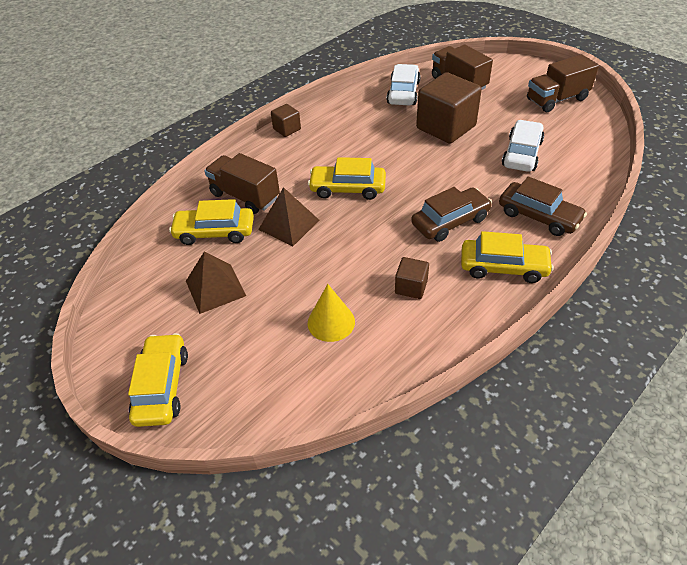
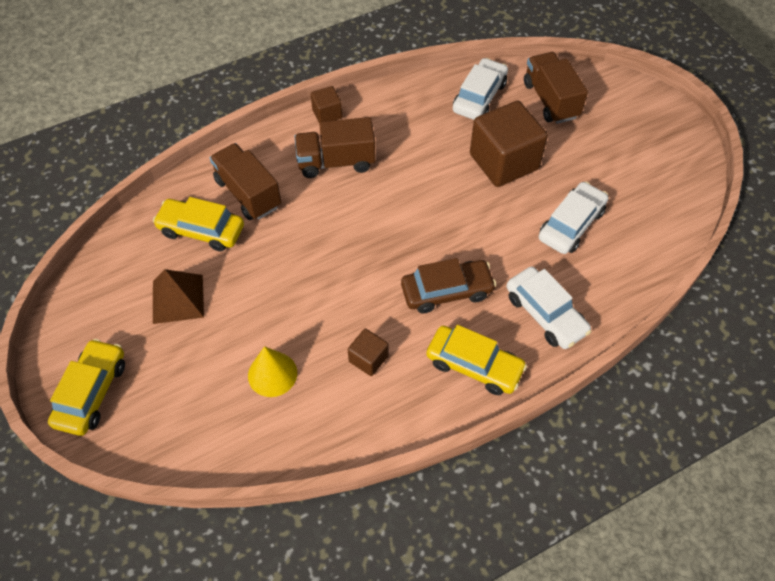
camera: 15 degrees right, 10 degrees up
(289, 224) = (278, 244): brown pyramid -> none
(347, 188) = (358, 215): yellow car -> none
(538, 216) = (545, 314): brown car -> white car
(556, 99) = (654, 158): brown truck -> brown truck (336, 162)

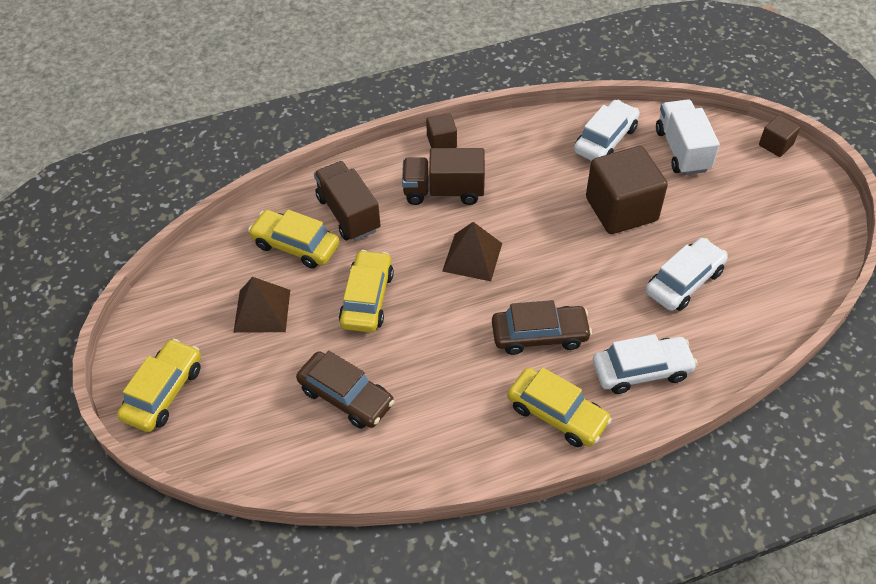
camera: 10 degrees right, 5 degrees down
(272, 374) = (346, 396): yellow cone -> brown car
(278, 275) = (367, 299): none -> yellow car
(368, 359) = (447, 393): brown cube -> brown cube (775, 145)
(373, 223) = (472, 257): none -> brown pyramid
(545, 314) = (641, 370): white car -> white car turned 75 degrees counterclockwise
(550, 100) = (682, 150): brown truck -> white truck

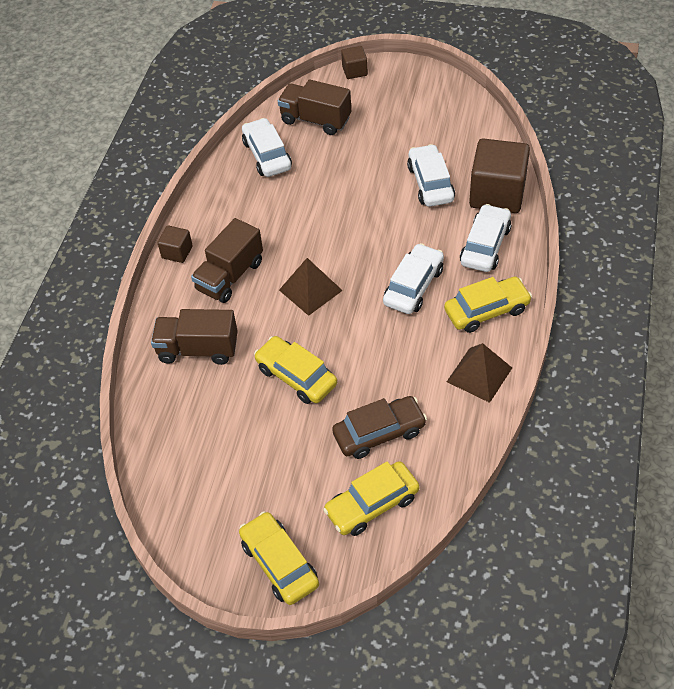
camera: 55 degrees left, 0 degrees up
(262, 310) = (250, 455): brown pyramid -> brown pyramid (479, 374)
(296, 245) = (200, 401): yellow car -> yellow car (372, 504)
(539, 335) = (413, 286): brown car -> white car
(621, 209) = (339, 181): brown cube -> brown cube (497, 194)
(682, 150) = (315, 120): white truck -> brown truck

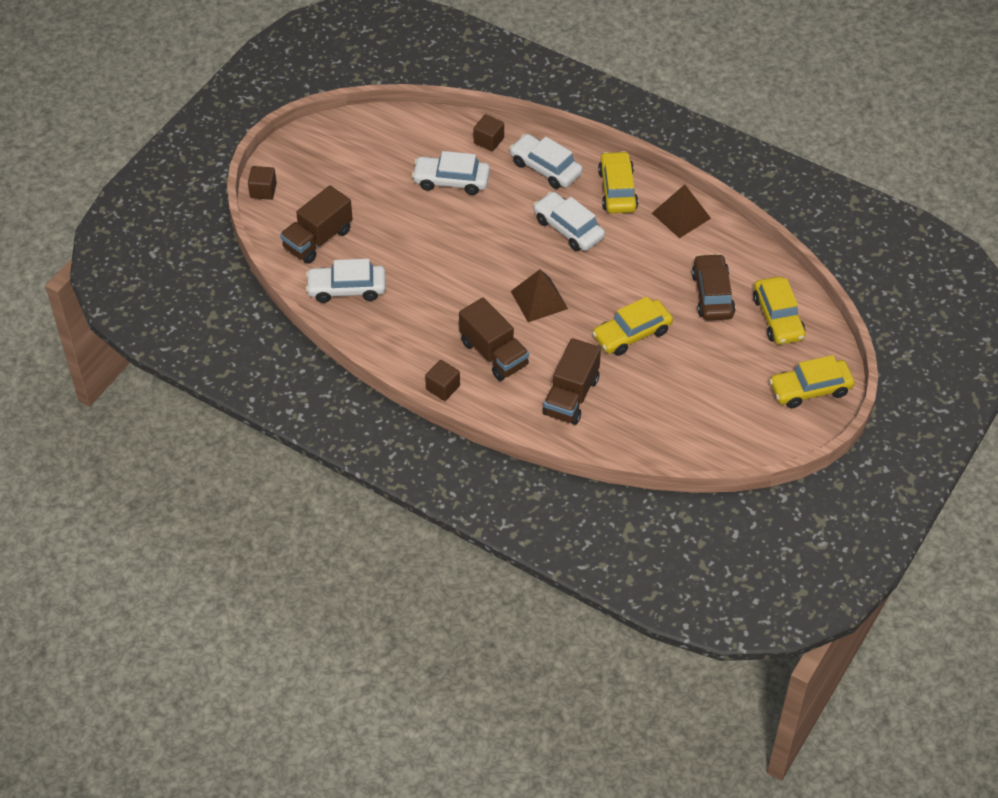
camera: 75 degrees left, 0 degrees up
(497, 194) = (489, 141): brown cube -> brown cube, size x0.48

